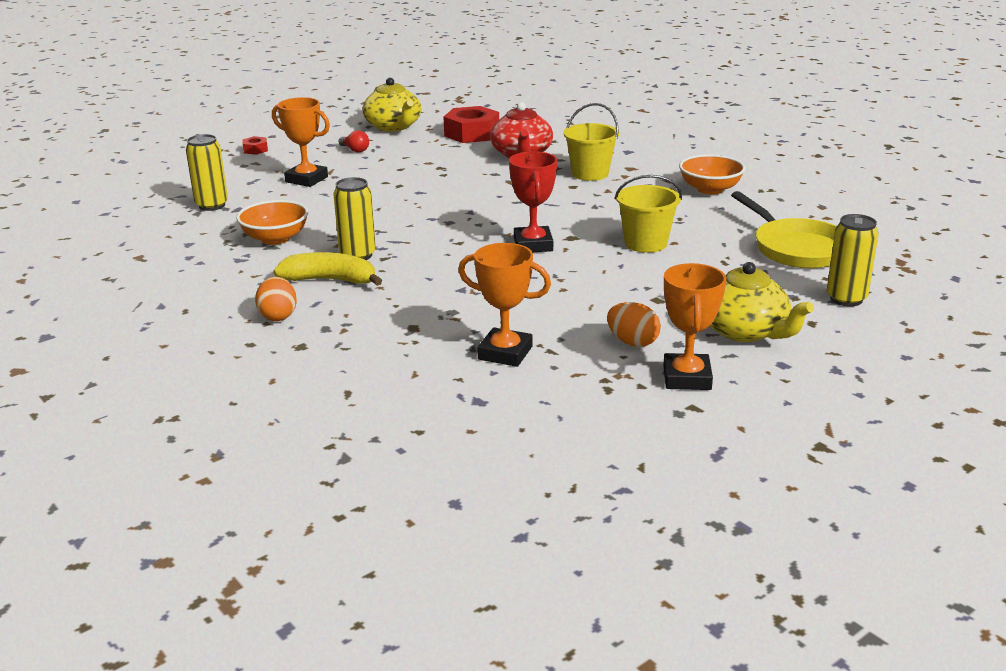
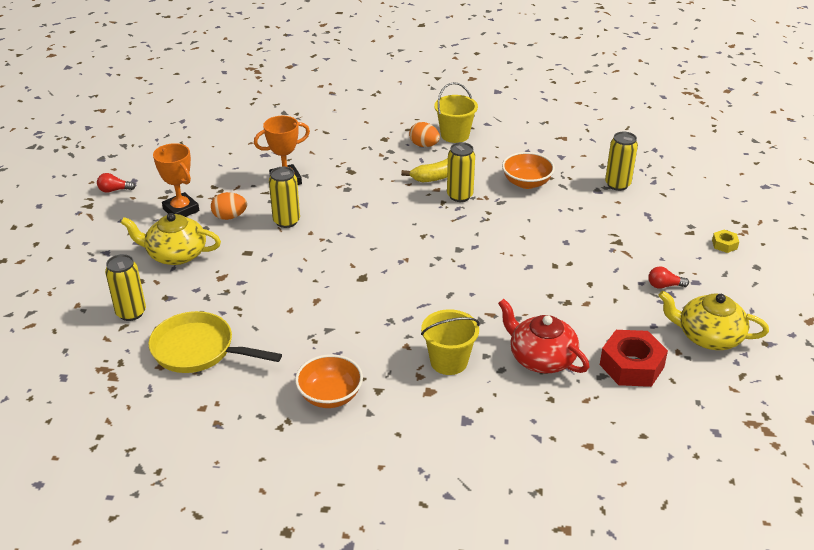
camera: 135 degrees right, 10 degrees up
(255, 150) = (724, 244): red nut -> yellow nut
(306, 179) = (621, 236): orange trophy -> none
(533, 245) = (376, 257): red trophy -> none
(572, 309) = (286, 221): none -> yellow can
(645, 243) = (307, 298): yellow bucket -> yellow bucket (455, 135)
(761, 452) = (114, 190): none -> red light bulb

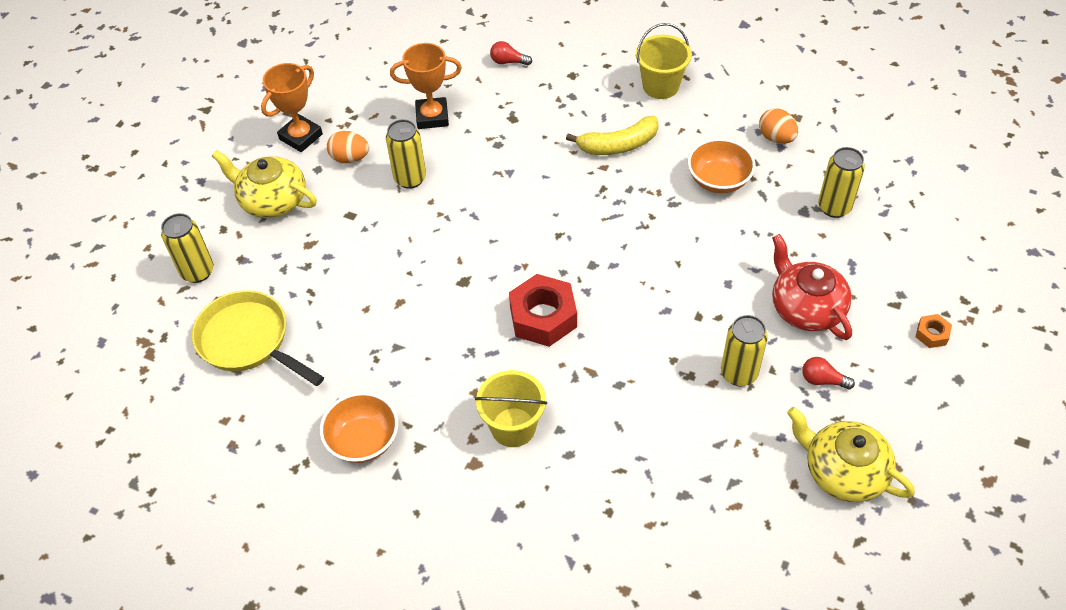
camera: 20 degrees right, 15 degrees up
(114, 190) = (240, 92): red light bulb -> red light bulb (508, 62)
(181, 210) = (301, 137): orange trophy -> orange trophy turned 60 degrees clockwise
(424, 145) = (616, 95): orange egg -> orange egg (776, 138)
(459, 196) = (627, 183): yellow can -> yellow can (739, 373)
(541, 358) = (622, 450): red teapot -> red teapot (806, 307)
(631, 366) = (726, 490): red nut -> red nut (543, 317)
(724, 244) = (932, 334): yellow nut -> orange nut

